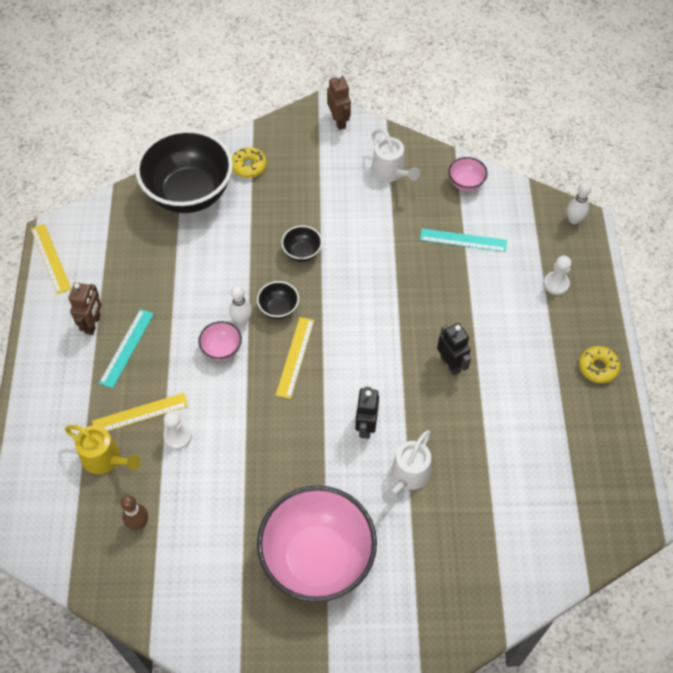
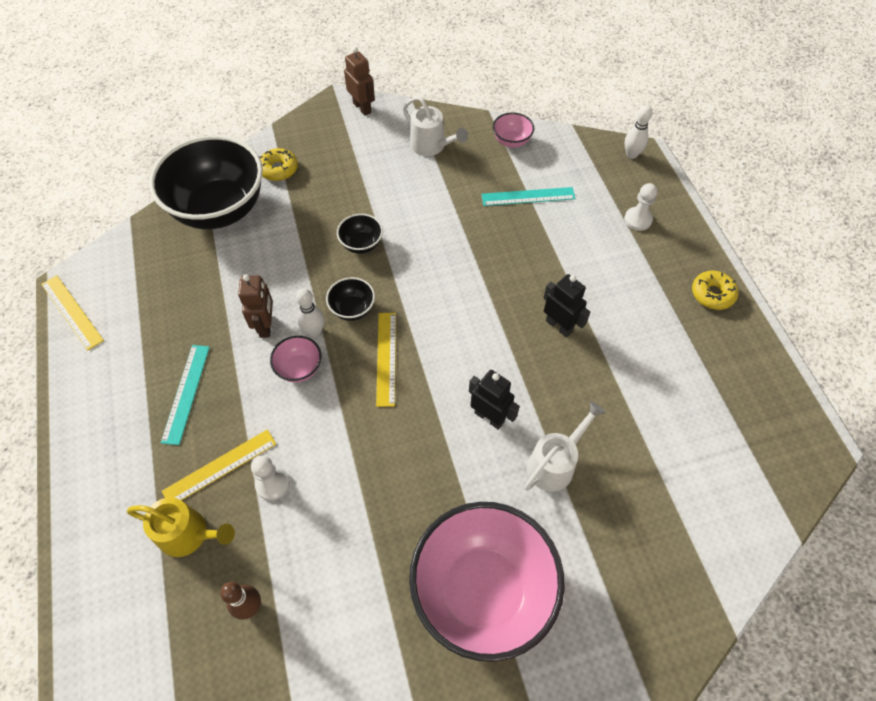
camera: 15 degrees left, 0 degrees up
(93, 324) = (139, 375): brown robot -> brown robot (266, 326)
(365, 426) = (489, 417): black robot -> black robot turned 135 degrees clockwise
(407, 477) = (555, 463): white watering can -> white watering can turned 150 degrees counterclockwise

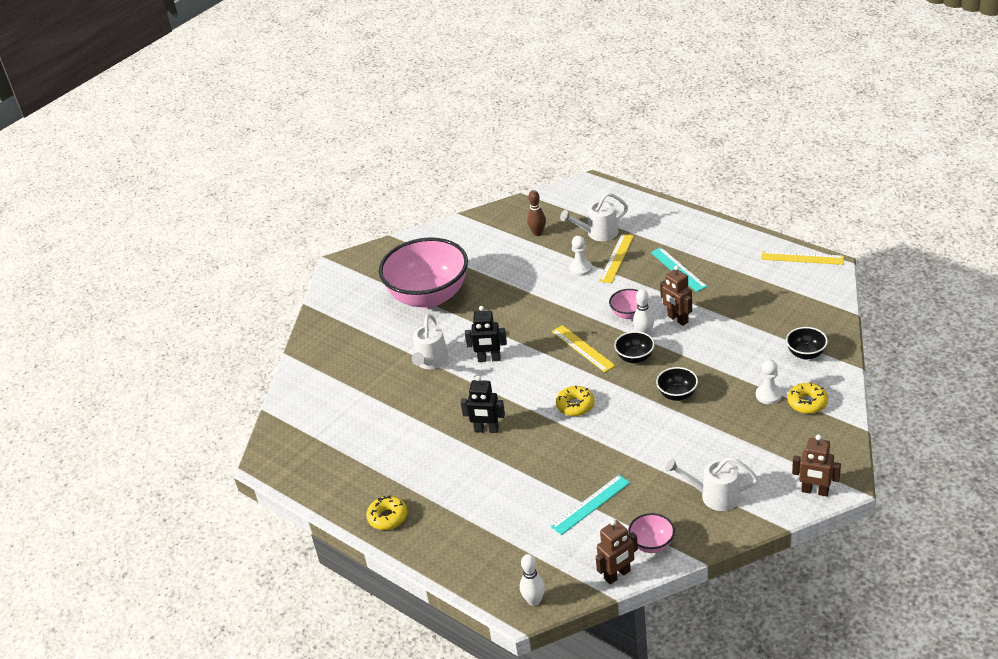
camera: 150 degrees right, 20 degrees down
(189, 534) = (598, 233): yellow watering can -> white watering can
(220, 209) = (806, 354): black bowl -> black bowl, size x0.42
(456, 295) = (575, 405): none -> yellow donut
(556, 136) = (617, 575): none -> brown robot
(638, 219) = (485, 541): white pawn -> white pawn (768, 395)

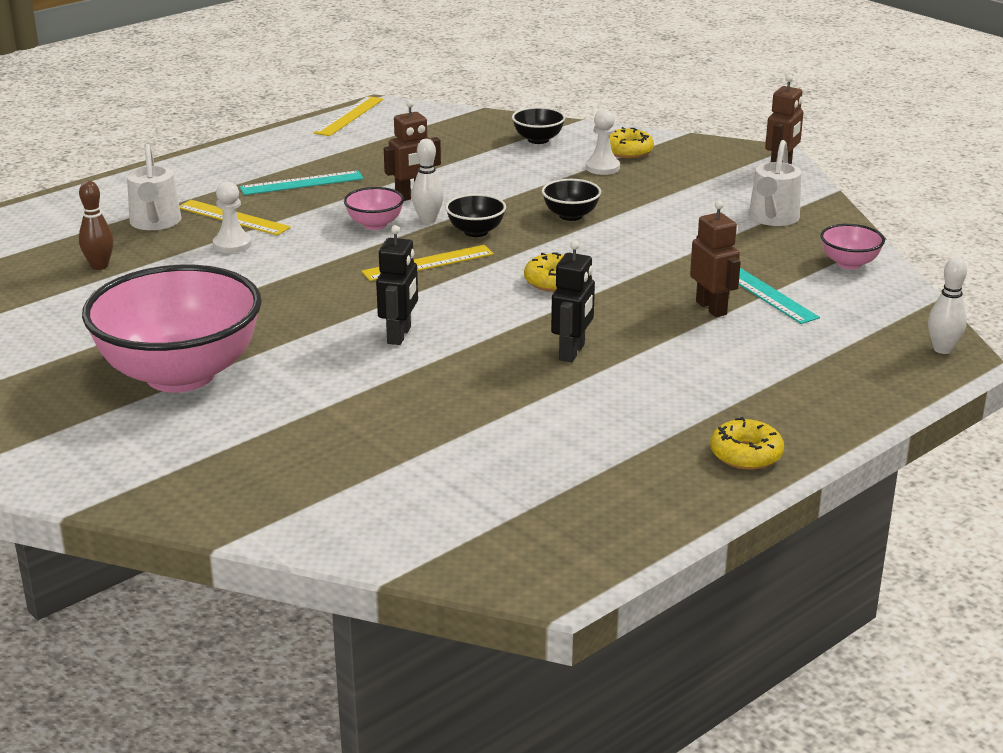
camera: 85 degrees left, 10 degrees down
(431, 362) = (369, 386): white watering can -> none
(617, 575) = (901, 290): brown robot -> brown robot (711, 308)

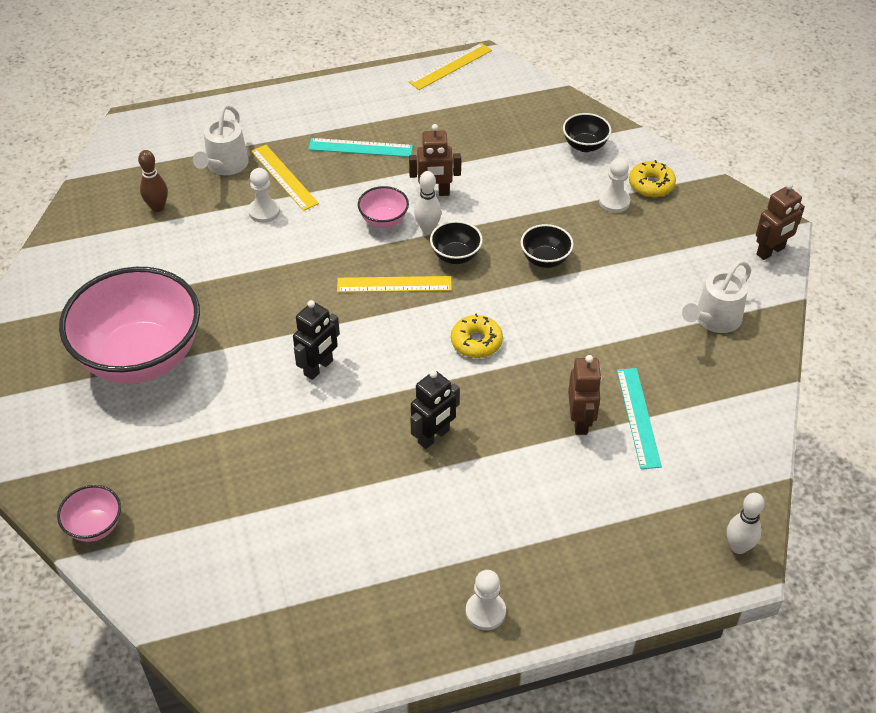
camera: 25 degrees right, 20 degrees up
(746, 454) = (485, 612): yellow donut -> white pawn
(849, 263) = (739, 404): pink bowl -> pink bowl (95, 526)

